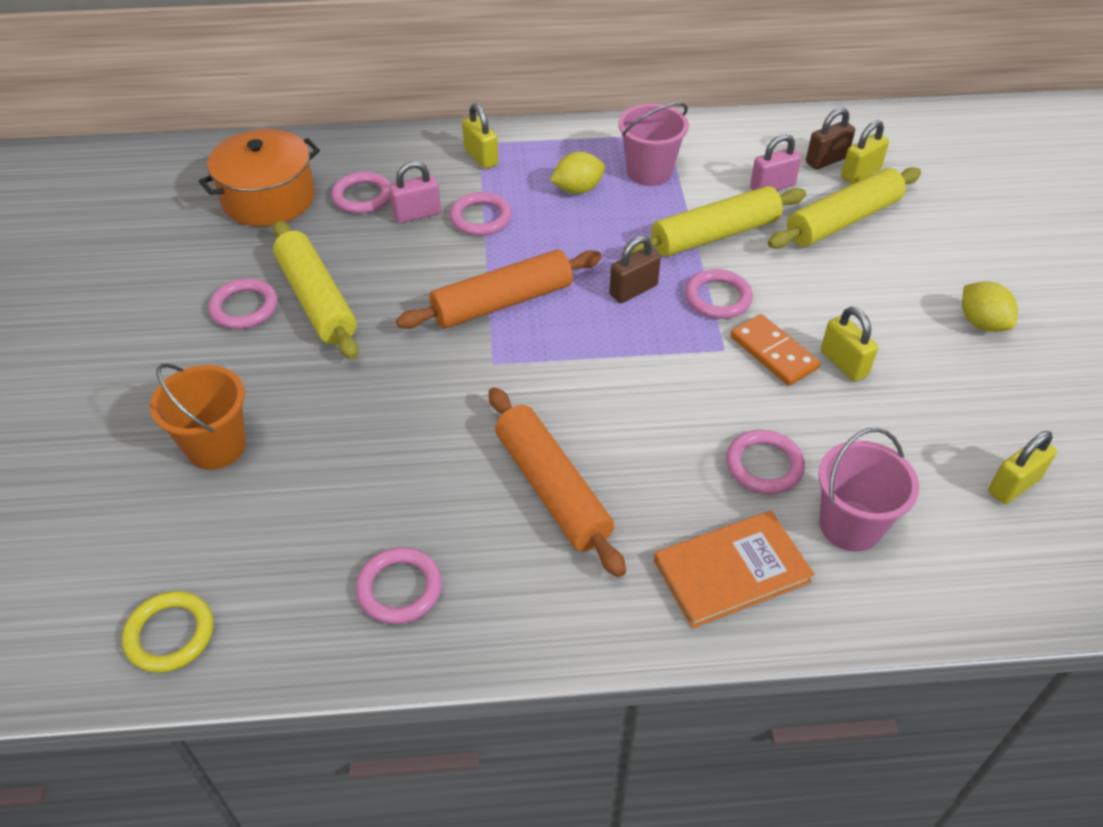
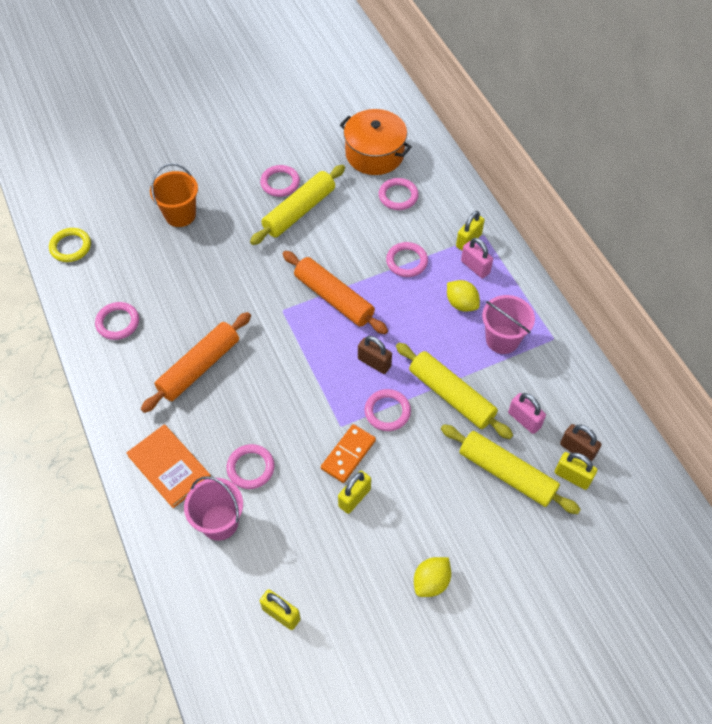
camera: 70 degrees right, 10 degrees up
(417, 214) = (394, 229): pink padlock -> pink padlock (475, 267)

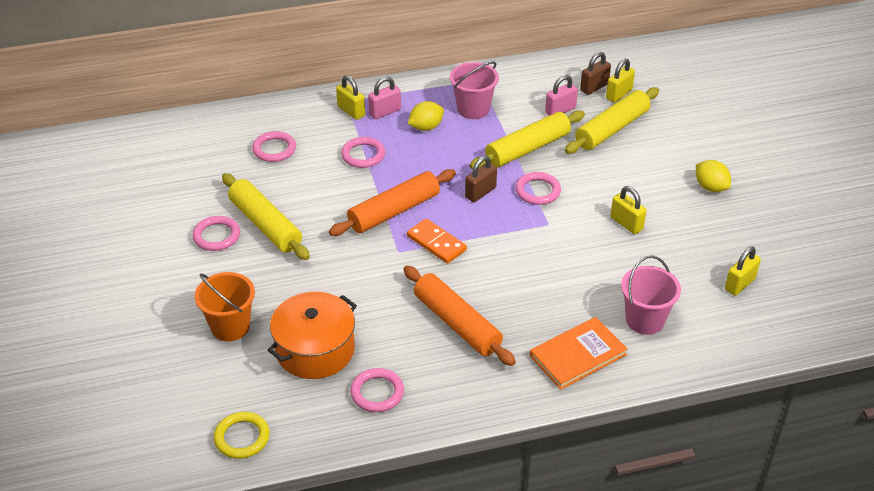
camera: 80 degrees left, 15 degrees down
(250, 468) = (586, 292): pink ring -> none
(348, 454) = (580, 222): orange domino -> orange domino (436, 243)
(374, 154) = (206, 158): orange pot -> orange pot (315, 350)

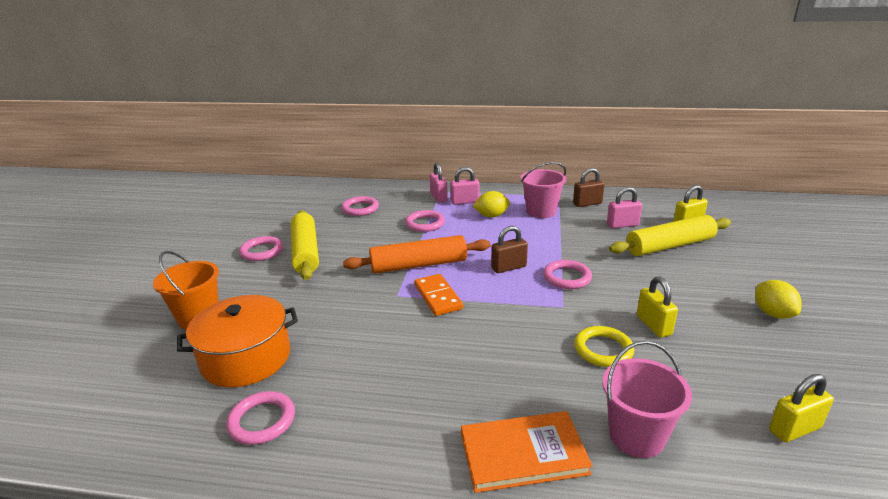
camera: 25 degrees right, 15 degrees down
(242, 437) = (92, 423): yellow ring -> yellow ring (603, 349)
(351, 111) = (438, 197): yellow padlock -> pink padlock
(457, 323) = (403, 374): orange rolling pin -> none
(527, 148) = (575, 245): yellow rolling pin -> none
(594, 87) = (664, 215): brown padlock -> brown padlock (587, 204)

